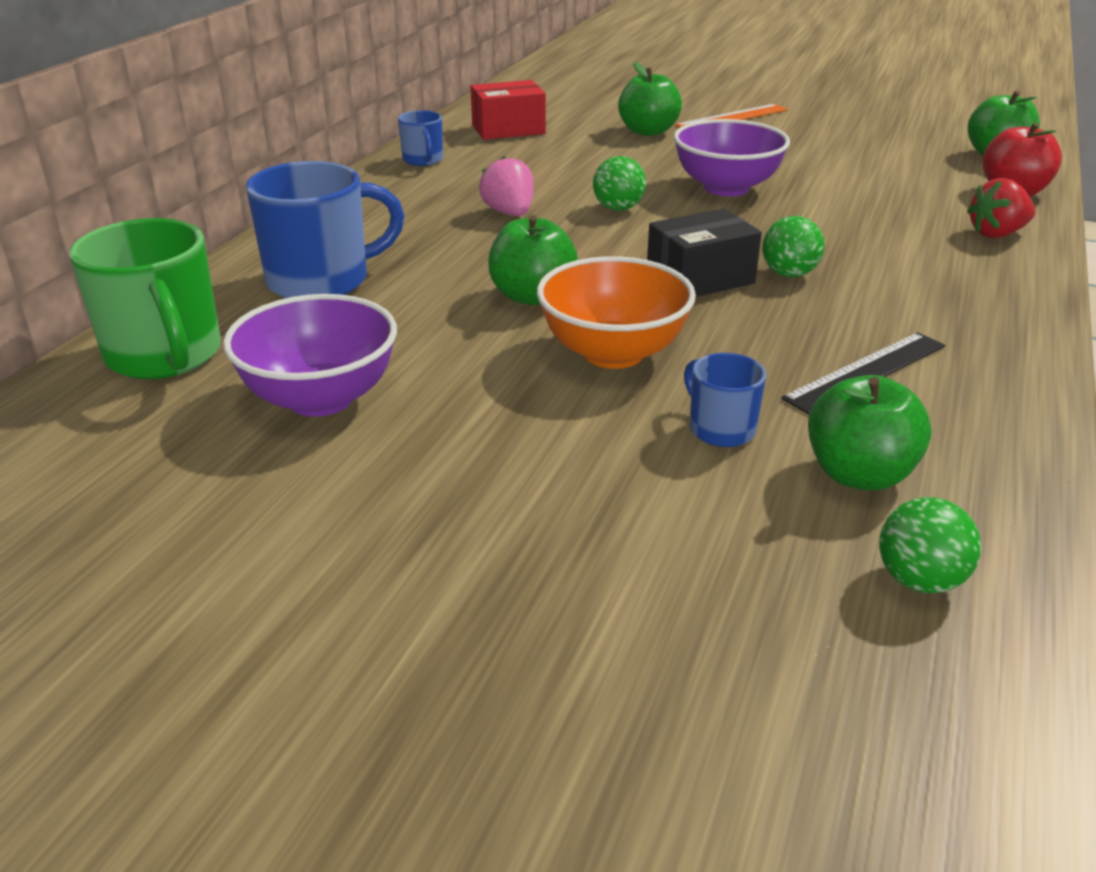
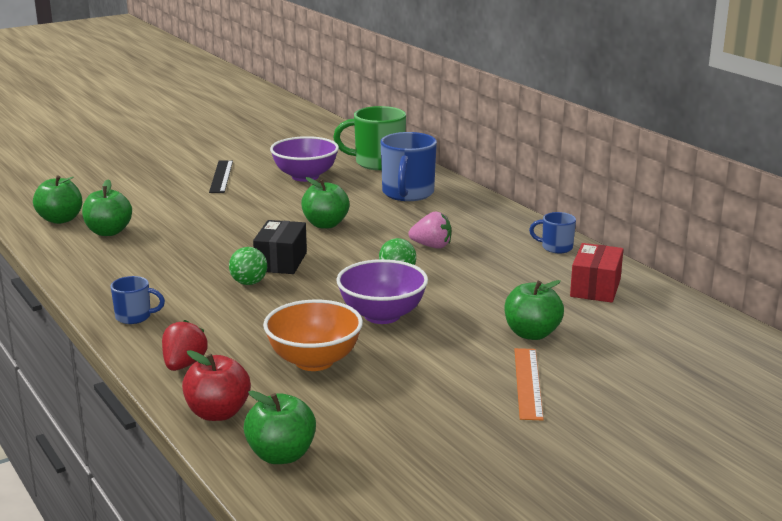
camera: 125 degrees right, 10 degrees down
(613, 353) = (251, 224): orange bowl -> orange bowl (314, 361)
(720, 429) = (172, 223): blue mug -> blue mug (134, 317)
(865, 371) = (150, 260): black ruler -> black ruler (221, 176)
(919, 580) = (60, 219): green ball -> green apple

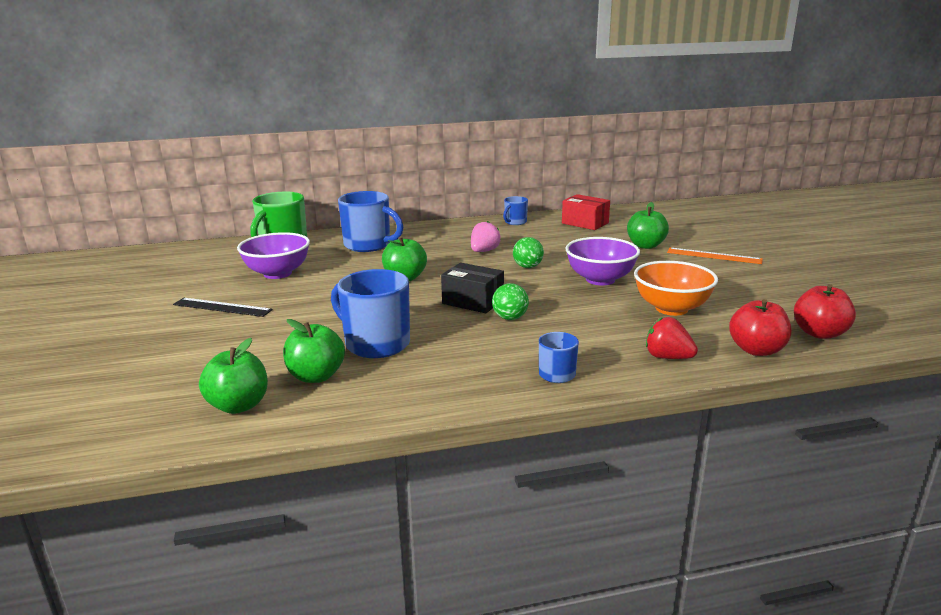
camera: 70 degrees left, 0 degrees up
(172, 240) = (375, 344): none -> blue mug
(281, 455) = (819, 333): green apple -> red apple

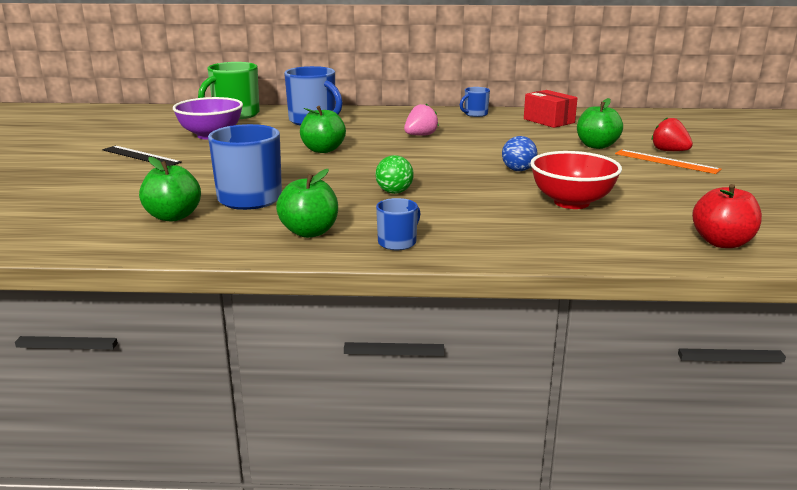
camera: 15 degrees right, 0 degrees up
(239, 405) = (89, 230): green apple -> green apple (309, 232)
(473, 302) = (370, 175): black box -> none
(527, 267) = (452, 152): green ball -> none
(600, 279) = (518, 170): purple bowl -> blue ball
(667, 357) = (526, 243): red strawberry -> red strawberry (669, 151)
(671, 308) = (571, 202): orange bowl -> red bowl
(756, 350) = (632, 248): red apple -> none

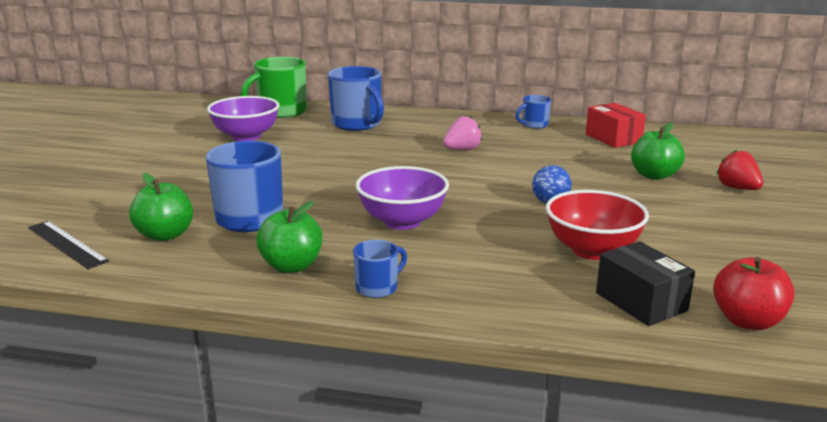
camera: 10 degrees right, 0 degrees up
(141, 156) = (167, 158): black ruler -> black ruler (67, 244)
(323, 150) = (351, 162): green apple -> none
(394, 192) = (402, 221): green ball -> purple bowl
(630, 236) = (641, 302): none -> black box
(666, 161) = (727, 202): orange ruler -> none

